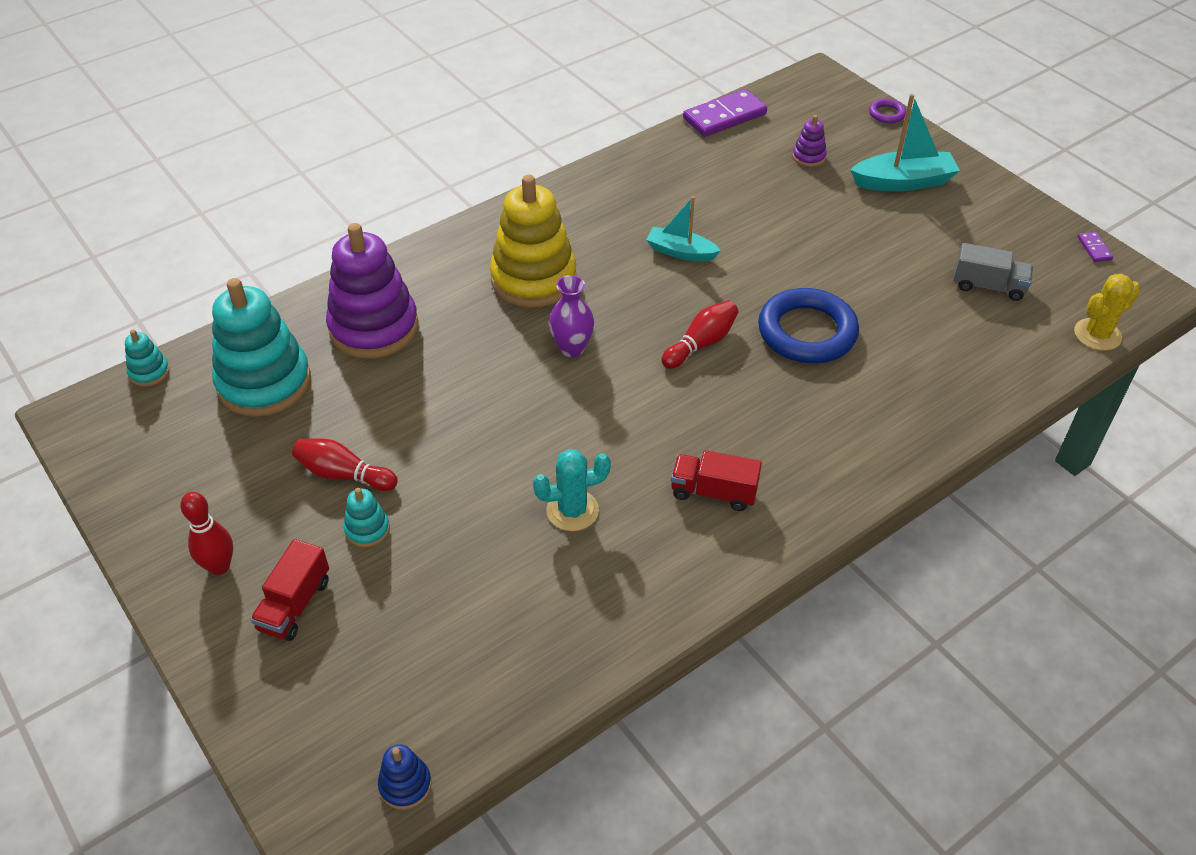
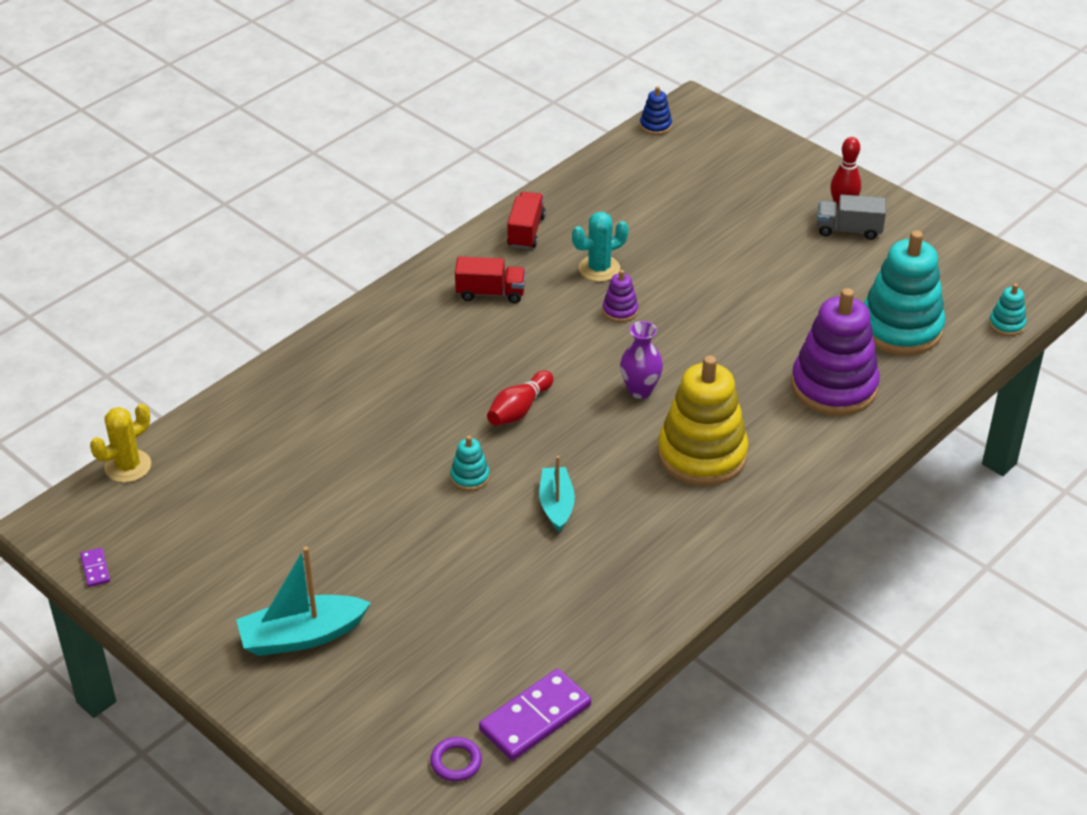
camera: 170 degrees right, 5 degrees down
(295, 604) = (775, 194): red truck -> red truck (526, 231)
(344, 474) = (789, 271): red bowling pin -> none
(367, 529) = (750, 239): turquoise stacking toy -> turquoise stacking toy (470, 477)
(681, 252) = (556, 505): turquoise boat -> turquoise boat turned 105 degrees counterclockwise
(807, 332) = (417, 433): blue ring -> none
(808, 157) = (419, 661): purple stacking toy -> purple stacking toy (620, 310)
(886, 114) = (312, 755): purple ring -> purple ring (456, 762)
(988, 286) = (226, 506): grey truck -> grey truck (848, 229)

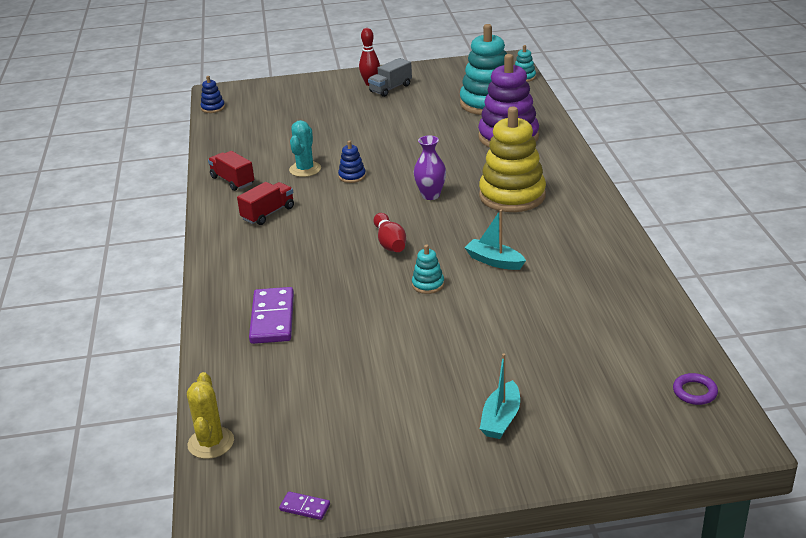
camera: 50 degrees left, 10 degrees down
(302, 636) = (501, 419): turquoise boat -> turquoise boat, size x0.66
(535, 717) = (681, 342): purple domino -> purple domino (272, 318)
(620, 310) = (352, 176): purple stacking toy -> blue stacking toy

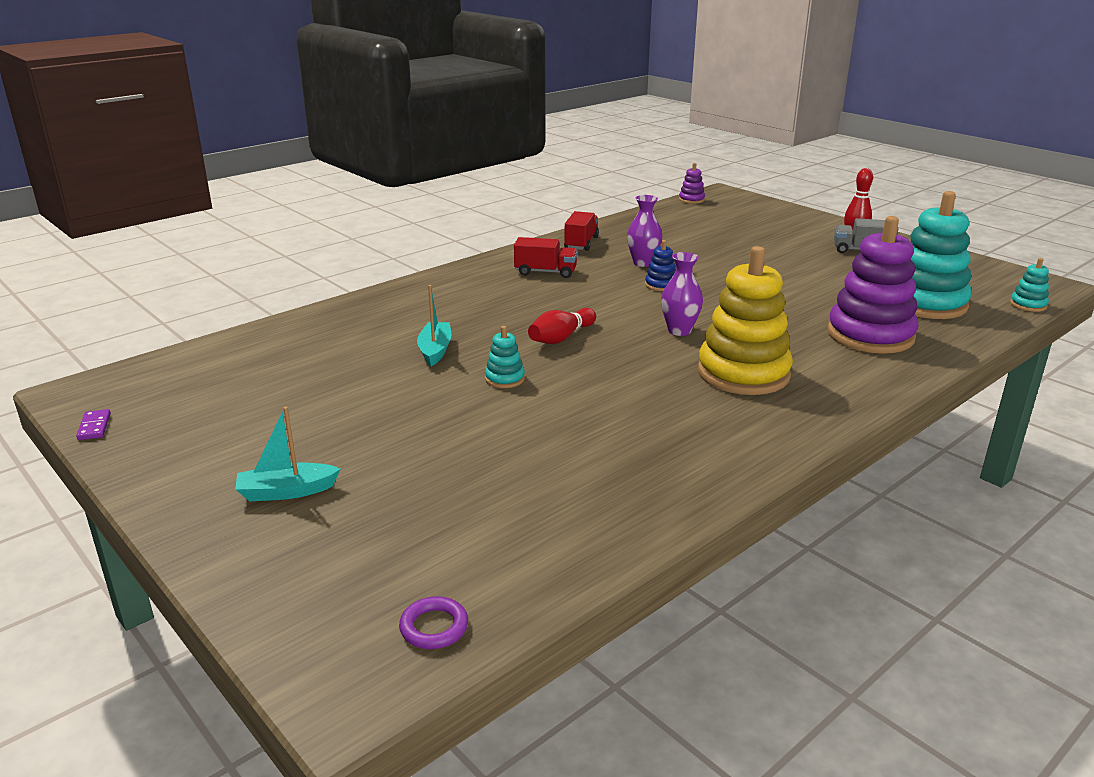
camera: 55 degrees right, 5 degrees down
(211, 443) = (172, 358): yellow cactus -> none
(213, 108) = (691, 200): blue stacking toy -> purple stacking toy
(272, 318) = (376, 325): purple domino -> none
(305, 169) = (643, 263): turquoise cactus -> purple vase
(494, 261) = (591, 402): turquoise boat -> turquoise boat (435, 350)

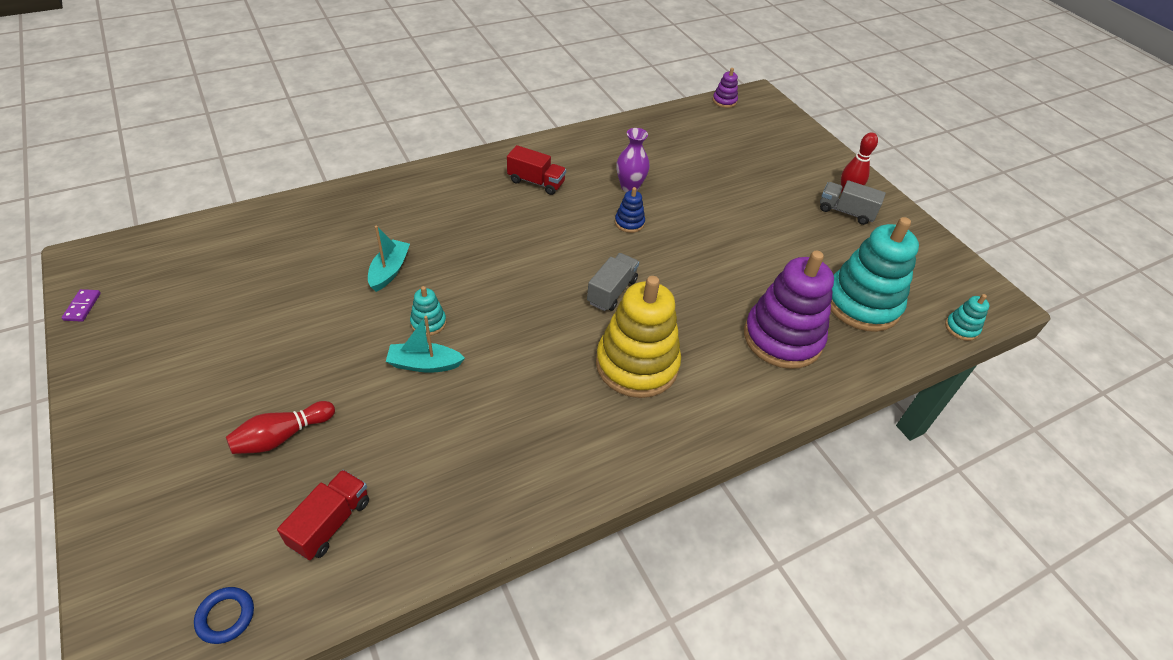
camera: 10 degrees right, 20 degrees up
(287, 491) = (190, 424): turquoise boat -> turquoise boat (424, 364)
(434, 627) = (226, 616): purple ring -> blue ring
(561, 338) = (503, 278): red bowling pin -> red bowling pin (282, 436)
(581, 243) = (589, 146): red truck -> red truck (330, 523)
(679, 330) = (612, 291): purple vase -> grey truck

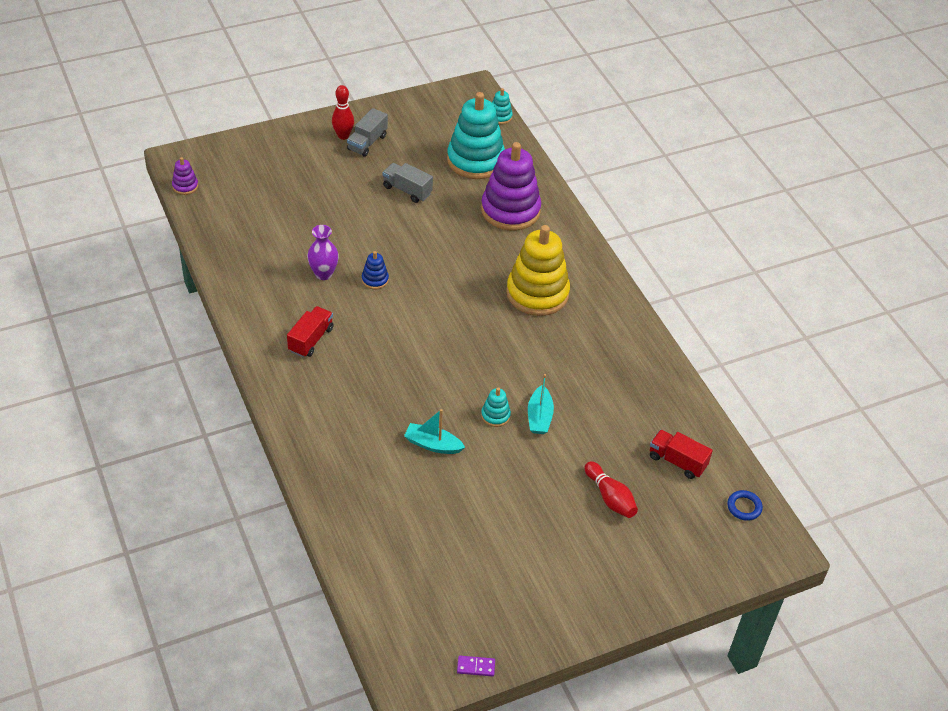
camera: 85 degrees left, 0 degrees up
(612, 291) = (461, 300): grey truck -> grey truck (407, 190)

